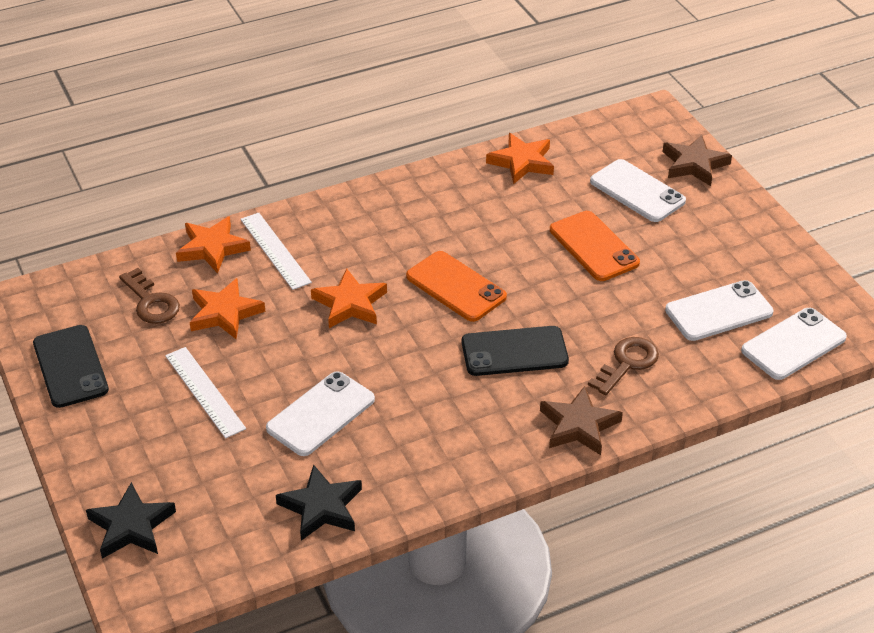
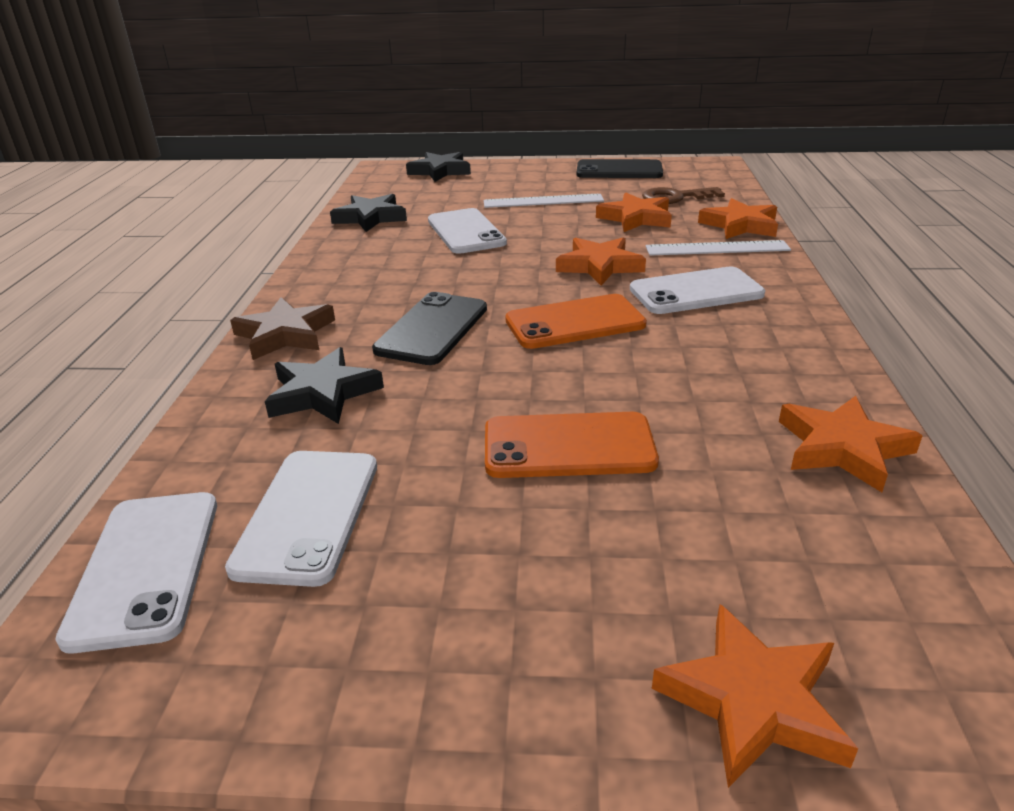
camera: 120 degrees right, 10 degrees down
(627, 363) = (323, 393): brown key -> black star
(637, 191) = (690, 555): white phone -> white phone (696, 292)
(694, 164) = (753, 701): brown star -> orange star

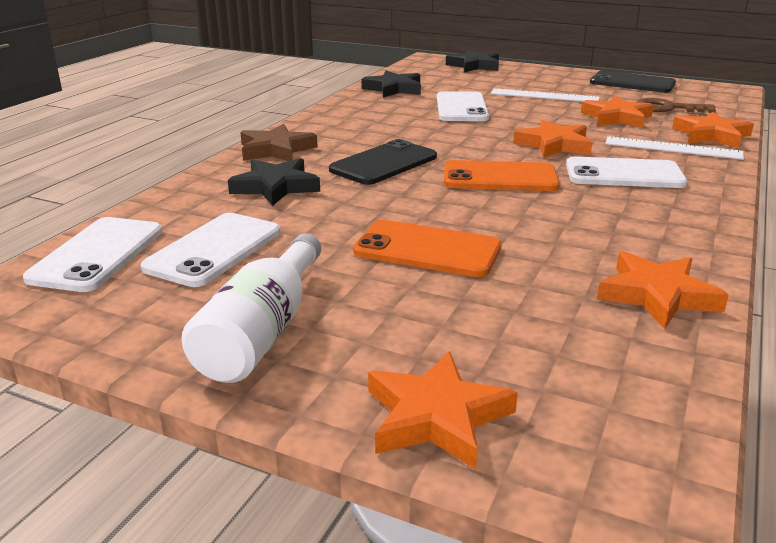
camera: 20 degrees right, 5 degrees down
(460, 633) = (263, 331): none -> white bottle

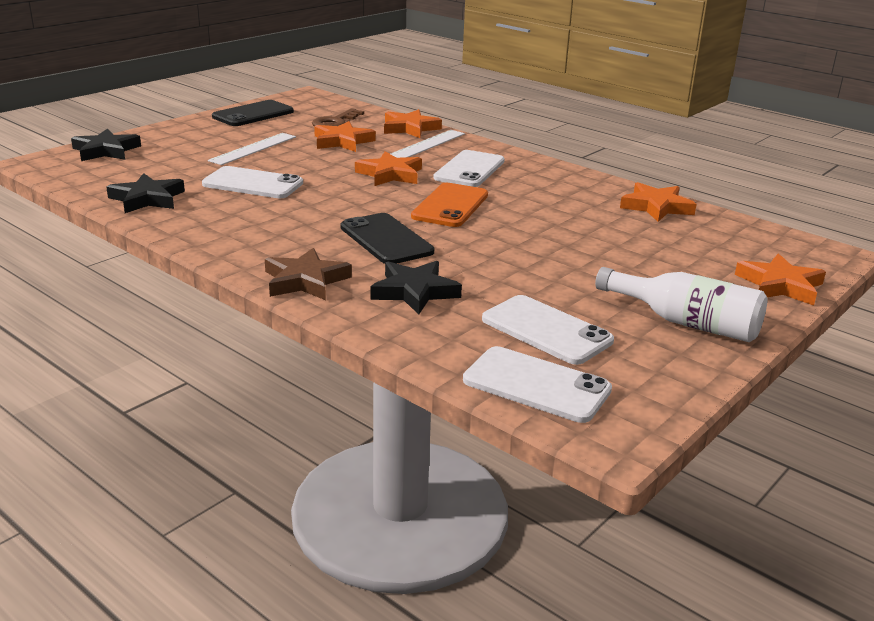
camera: 75 degrees left, 0 degrees up
(427, 250) = (575, 253): orange phone -> none

